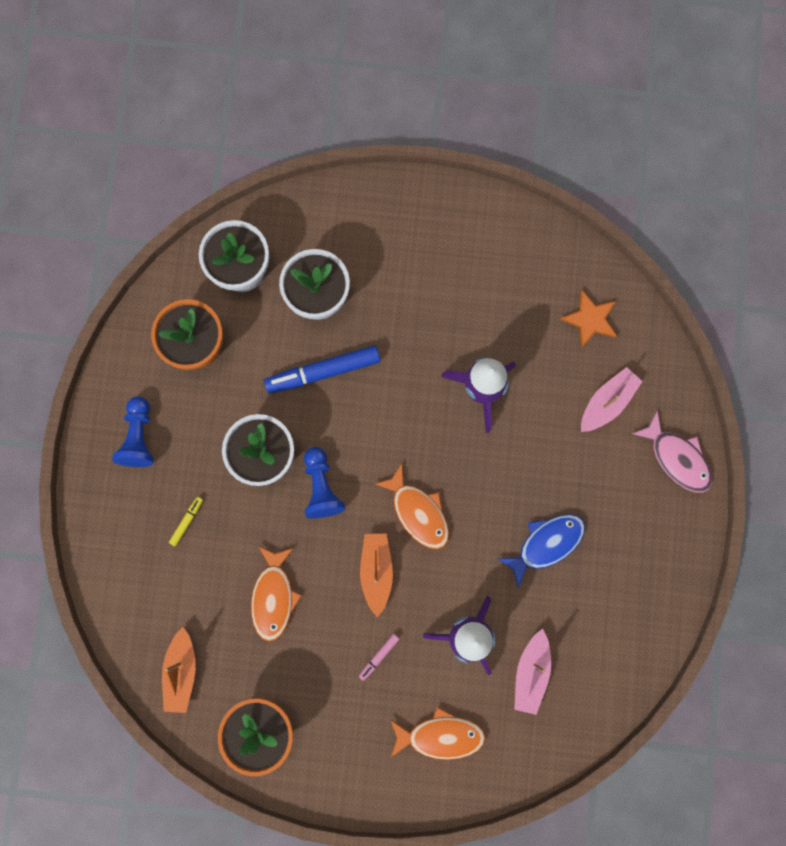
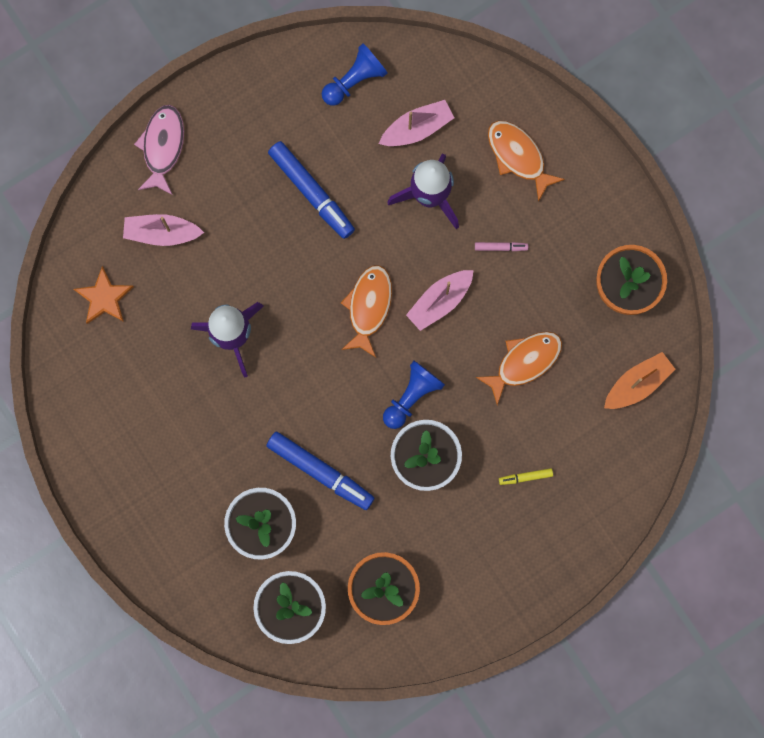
camera: 130 degrees left, 0 degrees up
(139, 437) = (493, 572): blue pawn -> blue pawn (354, 80)
(376, 571) = (439, 301): orange boat -> pink boat
(546, 544) = (311, 192): blue fish -> blue marker

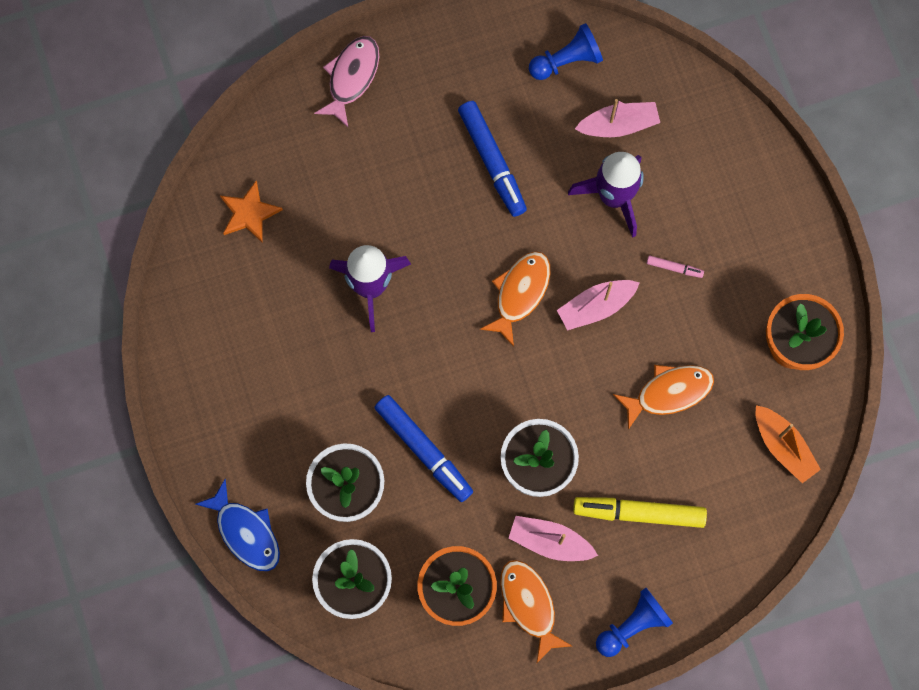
camera: 15 degrees right, 5 degrees down
(161, 233) = (326, 163): pink boat -> pink boat (550, 541)
(182, 587) = (246, 532): none -> blue fish
(411, 396) = (540, 397): blue pawn -> blue pawn (632, 625)
(518, 156) = (716, 180): orange fish -> orange fish (529, 605)
(525, 477) = (639, 513): yellow marker -> yellow marker, size x2.21
(637, 384) = (783, 446): orange boat -> orange boat turned 75 degrees clockwise

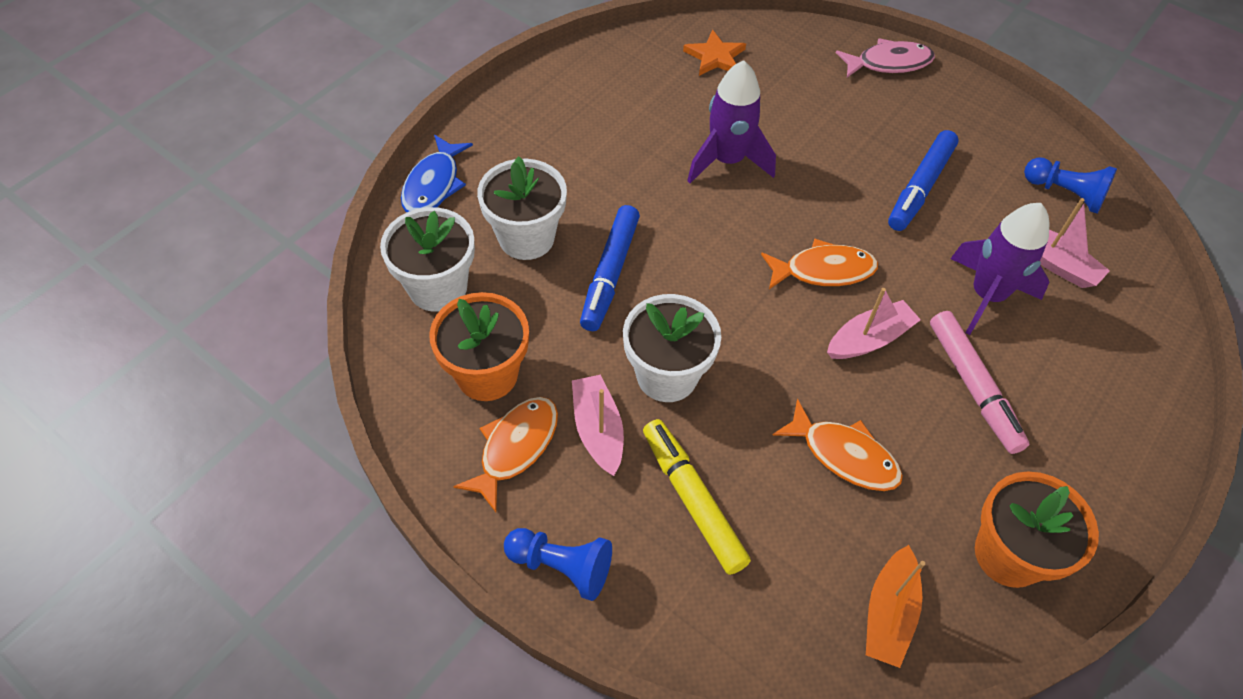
camera: 55 degrees right, 20 degrees down
(596, 307) = (869, 339): pink boat -> pink boat turned 120 degrees clockwise
(674, 268) = (973, 386): pink marker -> pink marker, size x2.21

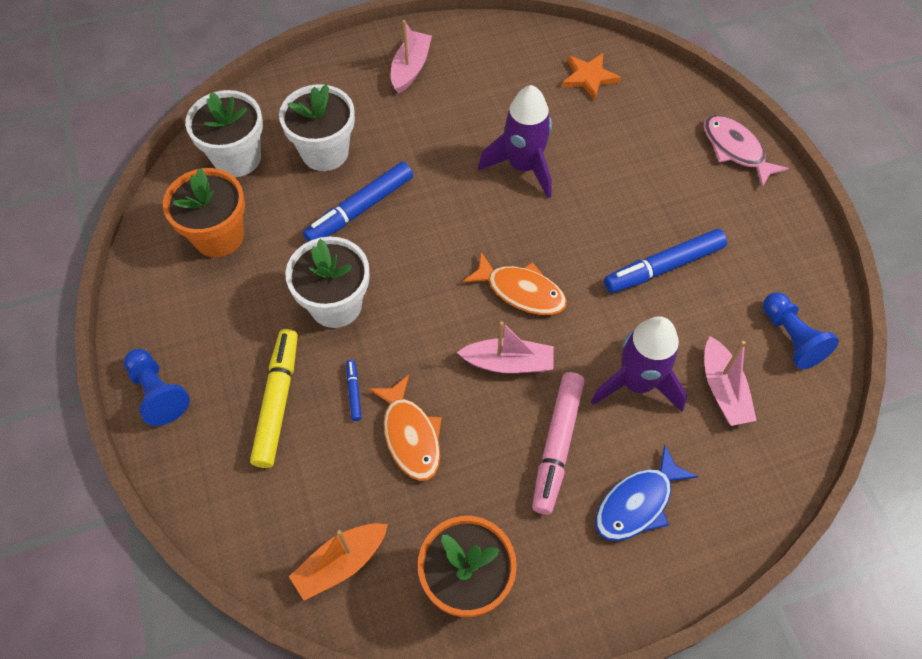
camera: 35 degrees right, 5 degrees up
(434, 184) = (295, 81): blue fish -> blue fish (637, 503)
(515, 448) = (195, 297): orange fish -> none
(598, 430) = (257, 316): pink boat -> pink boat (410, 68)
(757, 447) = (354, 392): none -> blue marker
(889, 63) = (735, 150): pink fish -> pink fish turned 150 degrees counterclockwise

